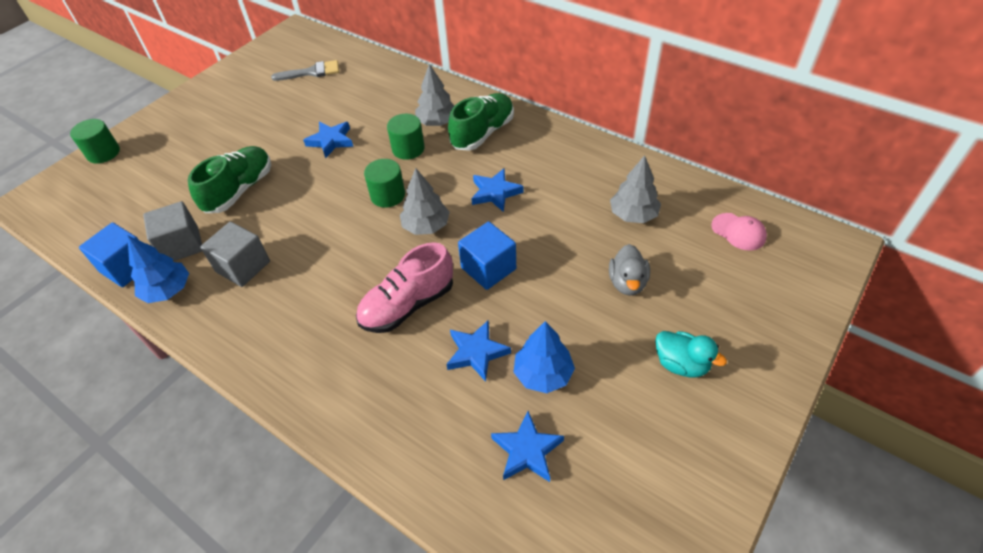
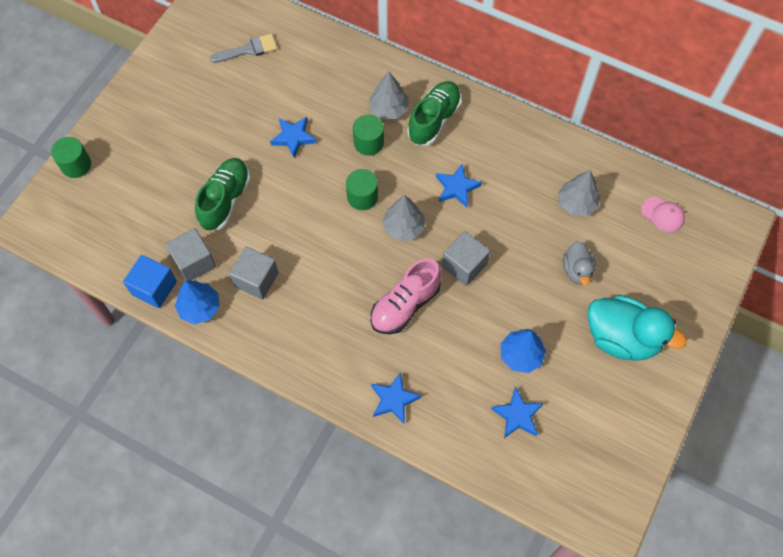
camera: 10 degrees left, 15 degrees up
(476, 352) = (468, 342): blue star -> blue star (394, 399)
(488, 268) = (464, 265): blue cube -> grey cube
(681, 364) = (621, 338): turquoise duck -> turquoise duck, size x1.85

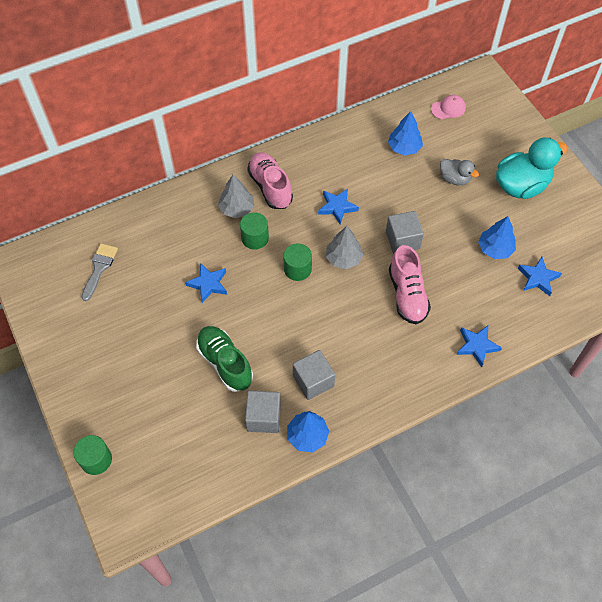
camera: 55 degrees left, 5 degrees down
(154, 288) = (264, 460): blue cube -> none
(434, 120) = (270, 187): green shoe -> pink shoe
(576, 203) = (404, 147): grey tree -> blue tree

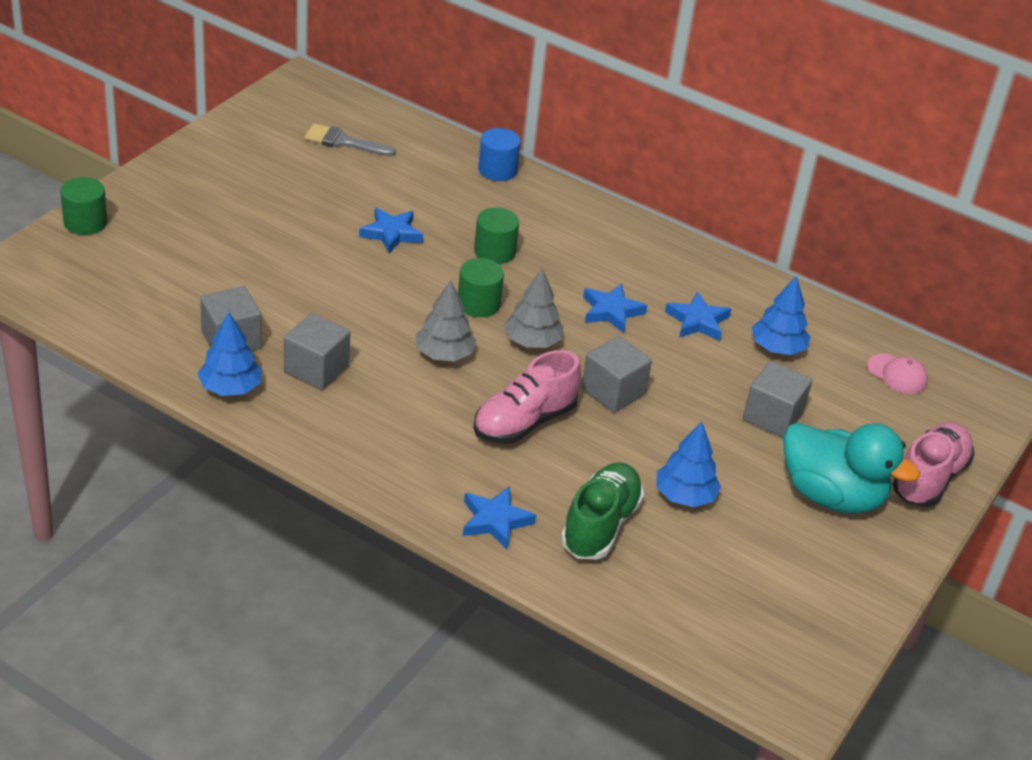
camera: 55 degrees right, 20 degrees down
(99, 268) = (343, 142): grey brush -> grey brush turned 150 degrees counterclockwise
(178, 199) = (497, 170): none -> blue cylinder
(225, 363) = (286, 283): green shoe -> green shoe (600, 525)
(237, 209) = (526, 222): grey tree -> grey tree (444, 354)
(270, 187) = (587, 241): pink shoe -> pink shoe (929, 478)
(454, 179) = (772, 416): grey duck -> grey cube
(538, 278) = (673, 560): blue star -> blue star (697, 321)

